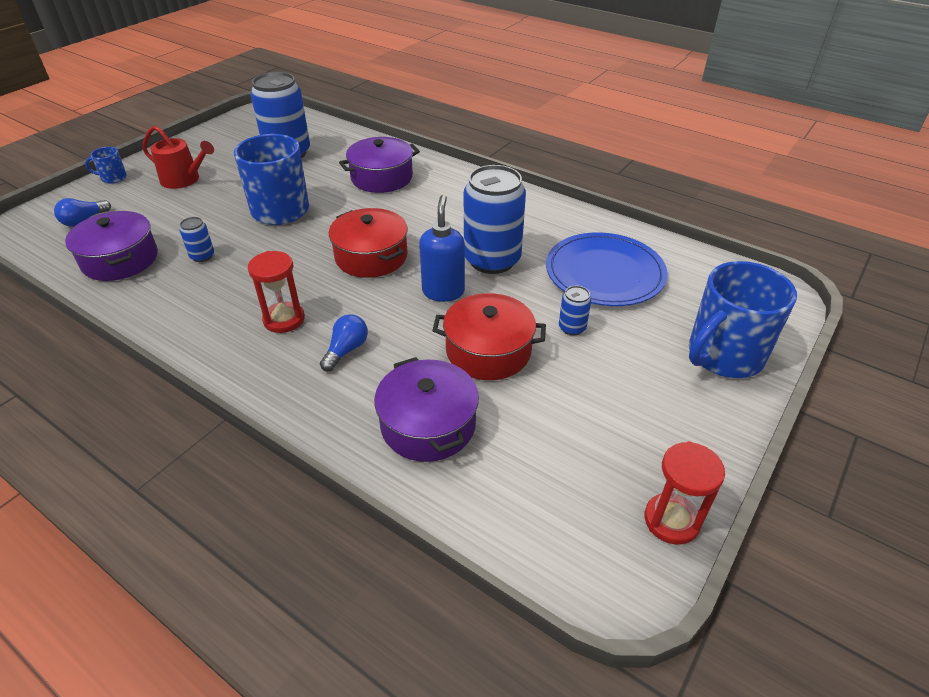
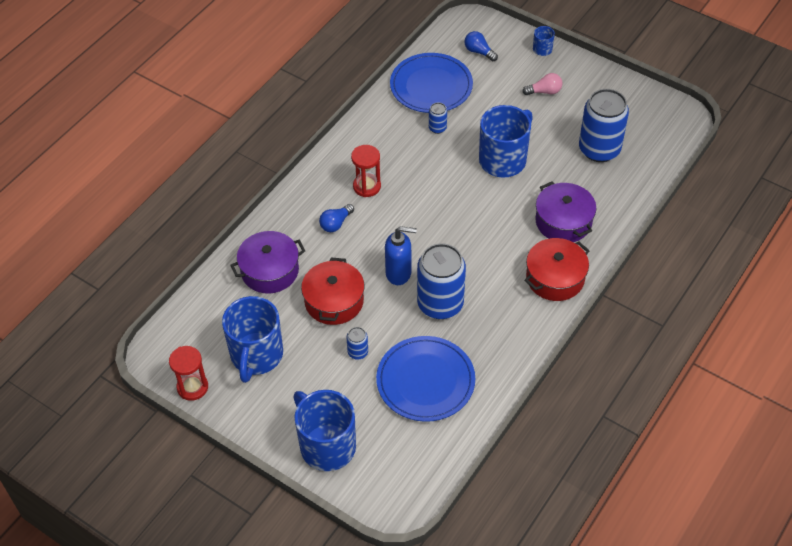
camera: 90 degrees right, 10 degrees up
(120, 259) = (431, 86): purple pot -> blue plate
(184, 179) = (544, 91): red watering can -> pink light bulb
(346, 350) = (336, 223): blue light bulb -> blue light bulb turned 105 degrees clockwise
(371, 256) = (441, 226): red pot -> red pot (555, 278)
(593, 435) = (256, 355): none -> blue mug

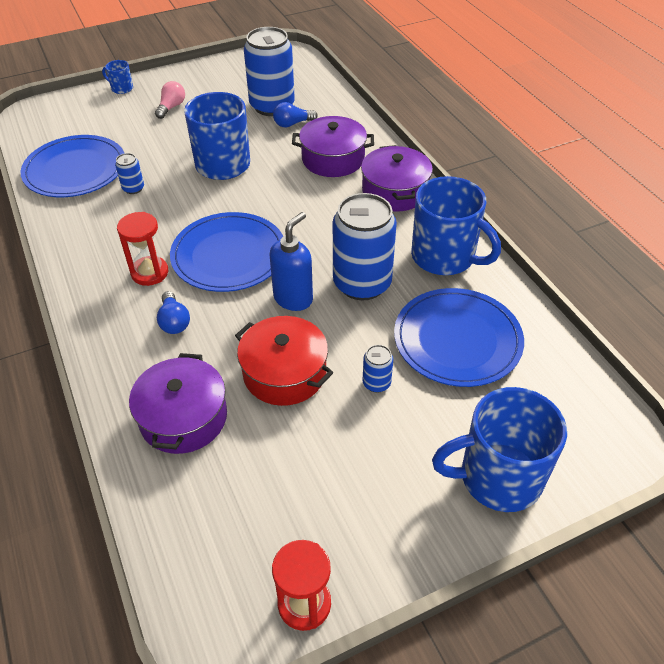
camera: 60 degrees left, 5 degrees down
(256, 355) = (306, 494): blue mug -> blue mug (444, 257)
(412, 217) = (229, 255): none -> blue plate
(479, 52) = (75, 123): blue light bulb -> blue light bulb (292, 124)
(555, 278) = (395, 191): red pot -> purple pot

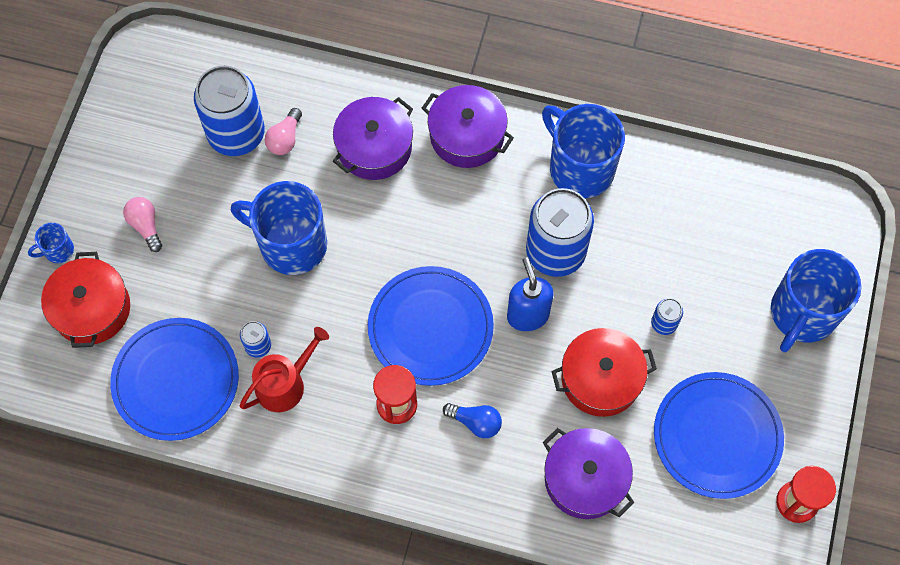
camera: 50 degrees left, 20 degrees up
(95, 117) = (92, 309): none -> red pot
(116, 214) = (285, 384): none -> red watering can
(292, 124) = (285, 139): blue light bulb -> pink light bulb
(444, 257) = (580, 168): blue mug -> blue mug turned 120 degrees counterclockwise
(457, 340) = (671, 235): blue plate -> blue plate (717, 436)

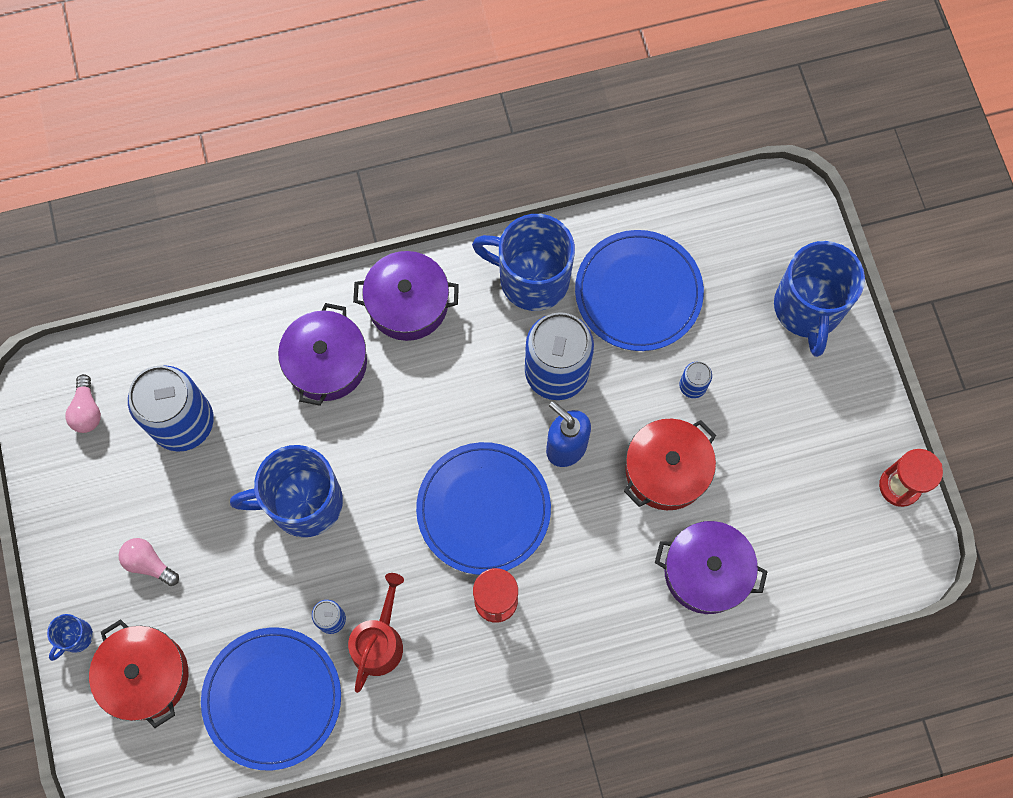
camera: 30 degrees left, 5 degrees up
(285, 139) = (234, 401): pink light bulb -> pink light bulb (87, 410)
(475, 422) = (578, 576): blue light bulb -> none
(717, 436) = (798, 465): blue plate -> blue plate (638, 292)

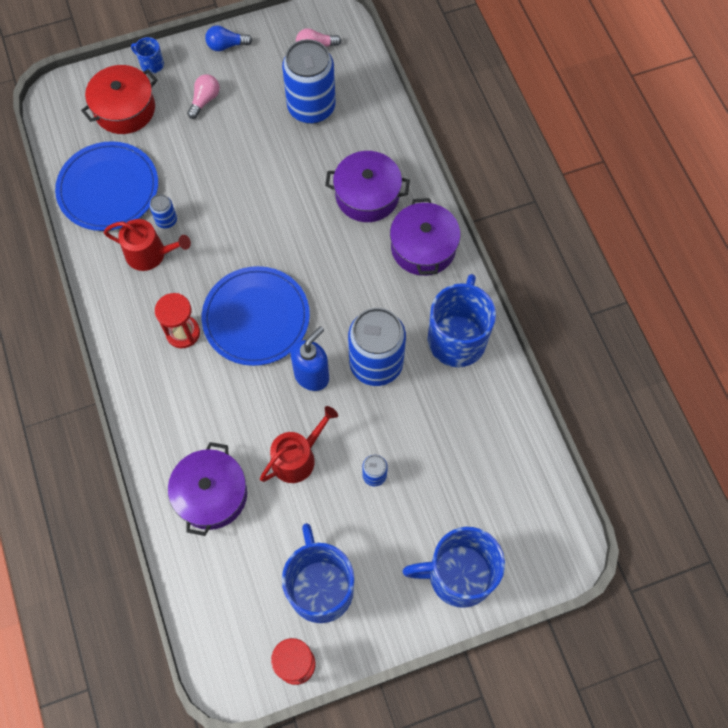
camera: 85 degrees right, 5 degrees down
(61, 530) = (226, 45): none -> blue light bulb
(303, 502) = (255, 192): blue mug -> blue mug (320, 587)
(638, 292) = (455, 425): blue plate -> none
(666, 470) = (297, 457): red pot -> red watering can

